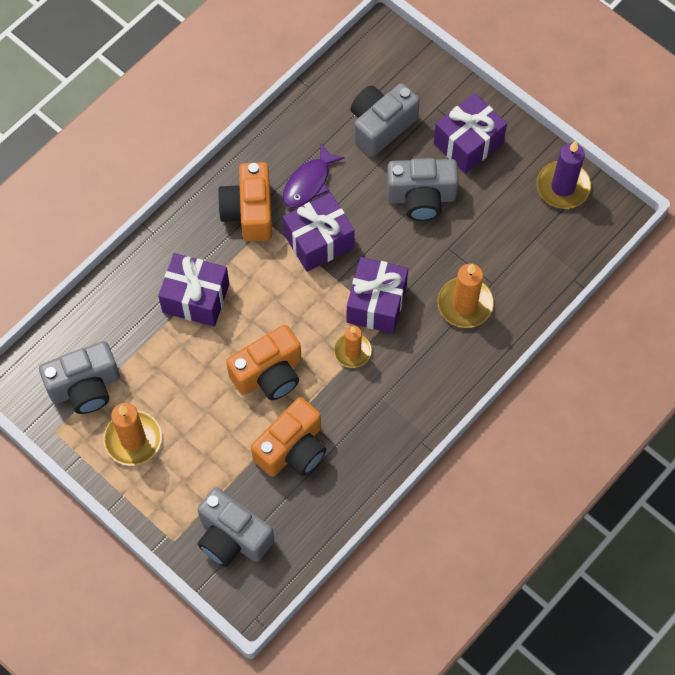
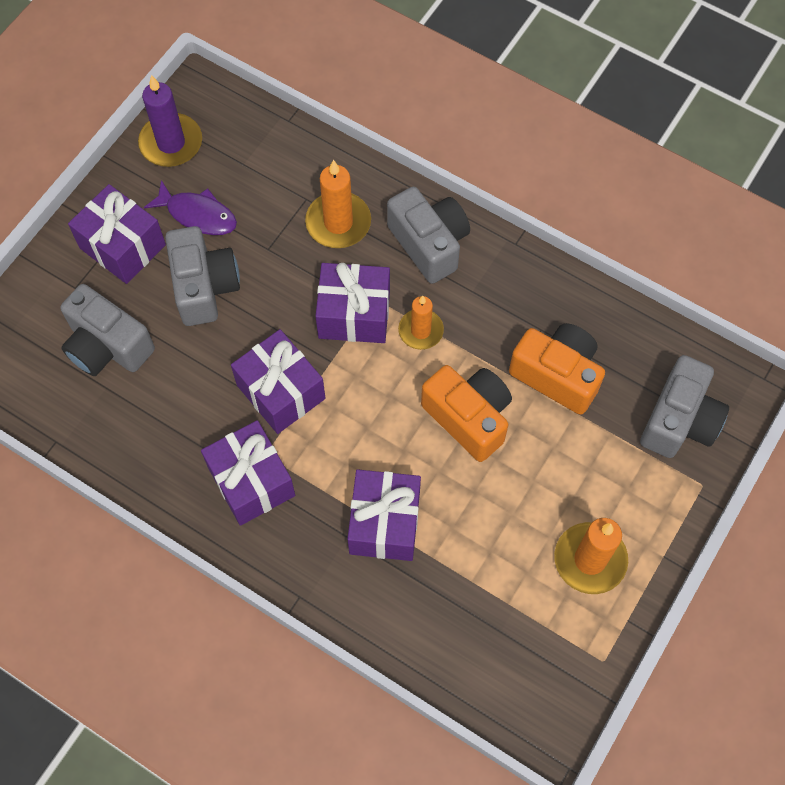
camera: 100 degrees left, 0 degrees up
(85, 387) = (534, 636): grey camera -> grey camera (429, 244)
(249, 212) = (251, 481): orange camera -> purple gift
(309, 183) = (200, 417): purple fish -> purple fish (198, 215)

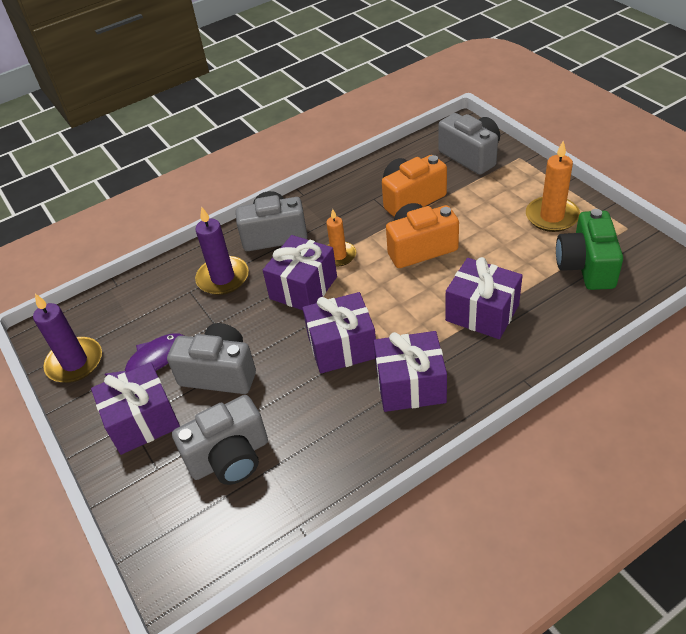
camera: 60 degrees left, 20 degrees down
(338, 222) = (223, 278): orange candle -> purple candle
(509, 624) = (586, 266): none -> green camera

